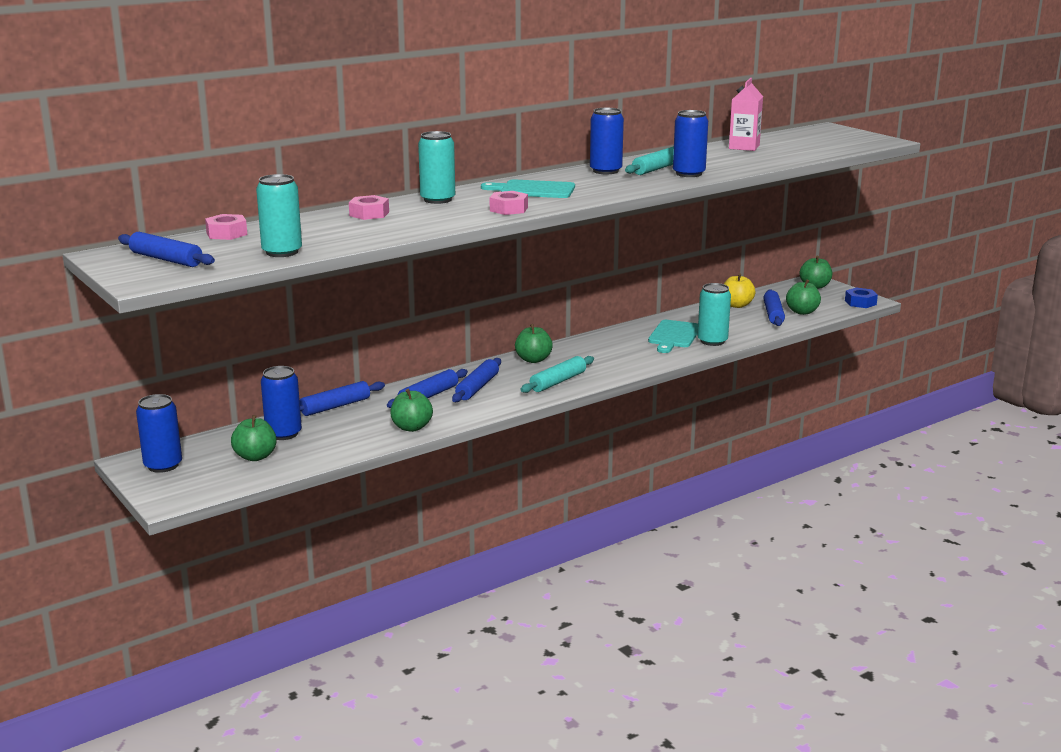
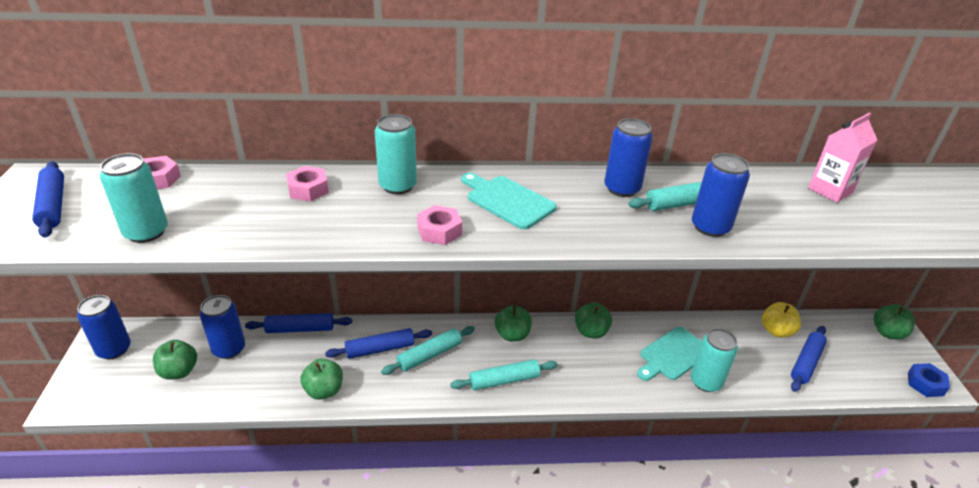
camera: 30 degrees right, 15 degrees up
(477, 387) = (430, 355): blue rolling pin -> turquoise rolling pin
(802, 312) = (842, 372): green apple -> green apple (591, 332)

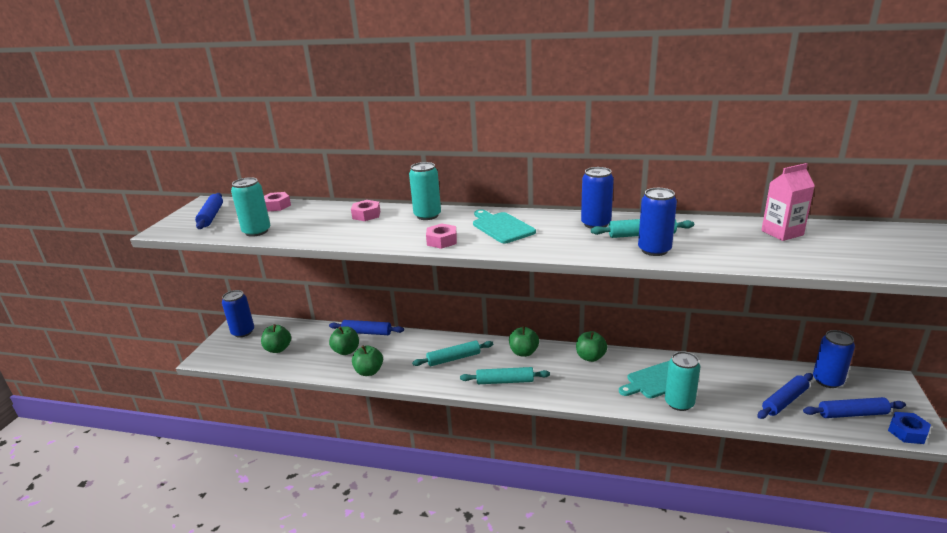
camera: 20 degrees right, 10 degrees down
(229, 349) = (314, 339): blue can -> blue can (827, 381)
(380, 349) = (418, 351): blue rolling pin -> blue rolling pin (852, 414)
(776, 331) = (765, 374): yellow apple -> none
(887, 333) = (883, 388): green apple -> green apple (346, 351)

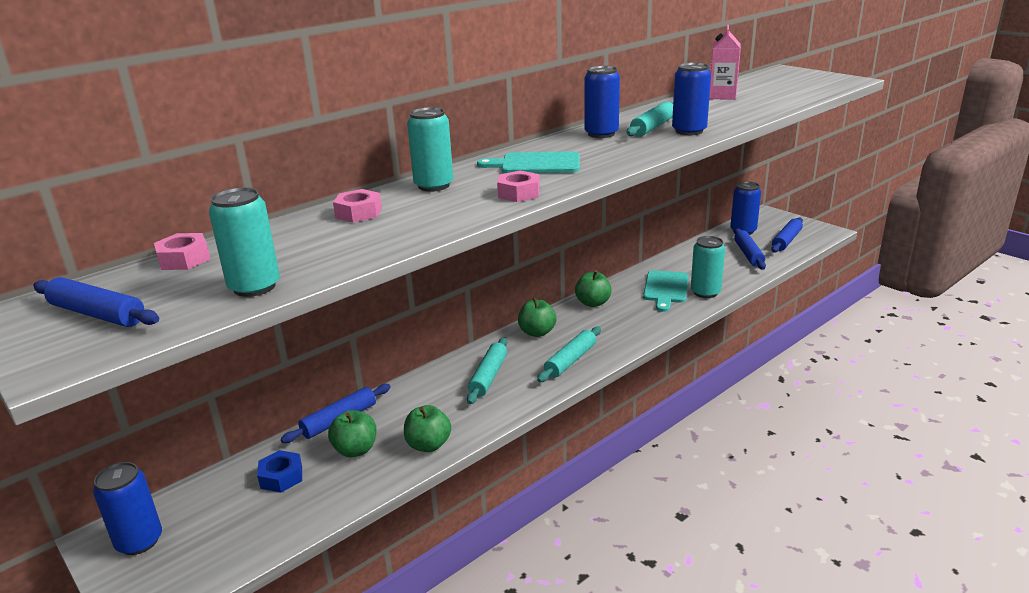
camera: 55 degrees left, 0 degrees up
(278, 349) = (252, 513): green apple -> none
(907, 432) = (821, 234): blue nut -> blue nut (281, 477)

